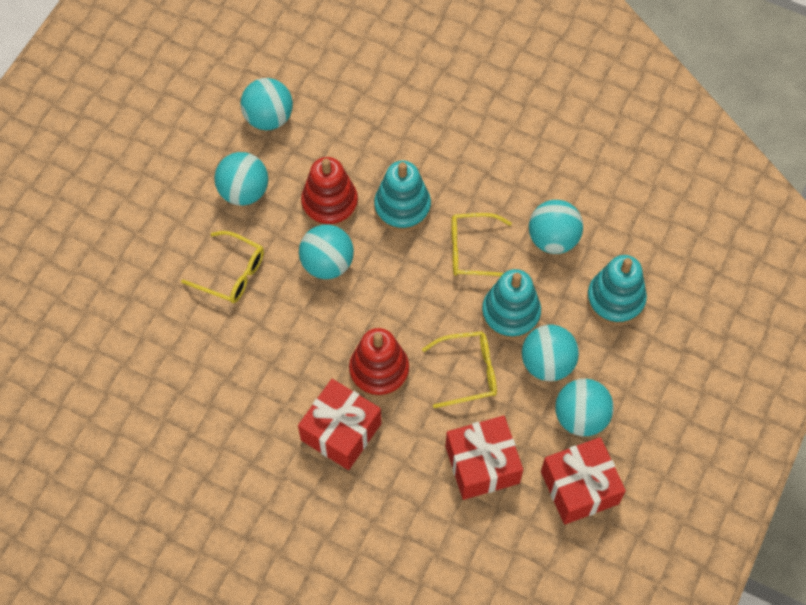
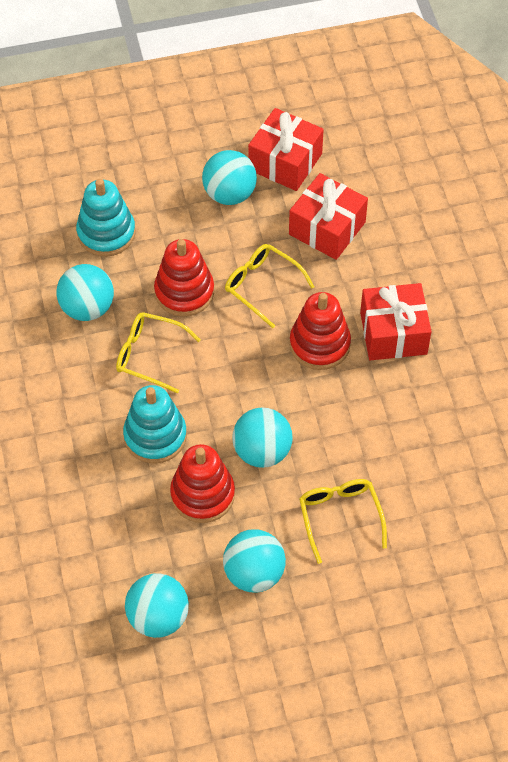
camera: 130 degrees left, 5 degrees down
(473, 251) = (150, 355): yellow glasses -> yellow glasses turned 150 degrees clockwise
(510, 313) = (184, 292): turquoise stacking toy -> red stacking toy
(547, 364) = (205, 241): turquoise ball -> none

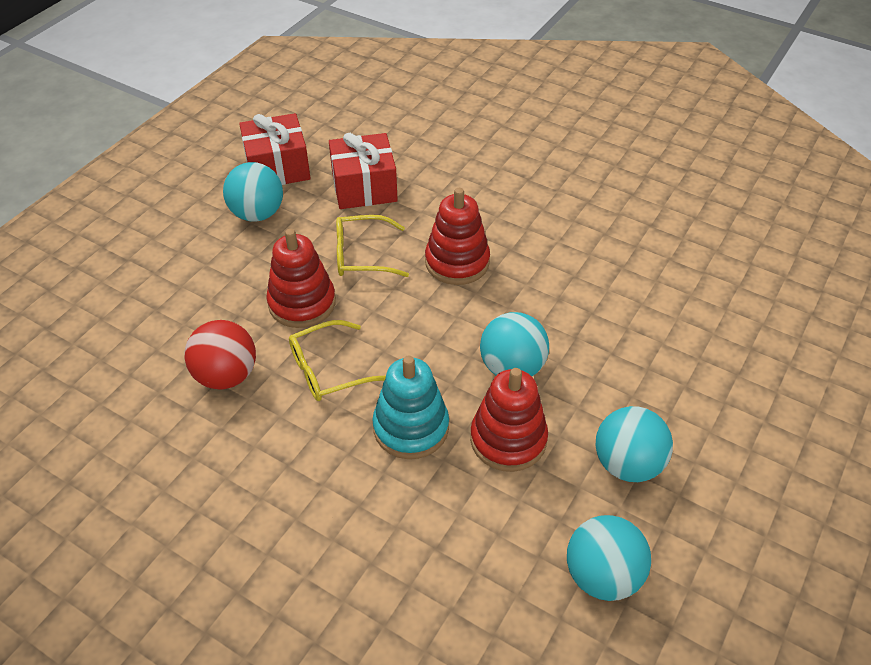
camera: 45 degrees left, 10 degrees down
(87, 308) = (226, 375): turquoise ball -> red ball
(106, 233) = (178, 308): turquoise stacking toy -> none
(340, 517) = (631, 366): yellow glasses -> none
(393, 333) = (499, 218): red gift -> none

